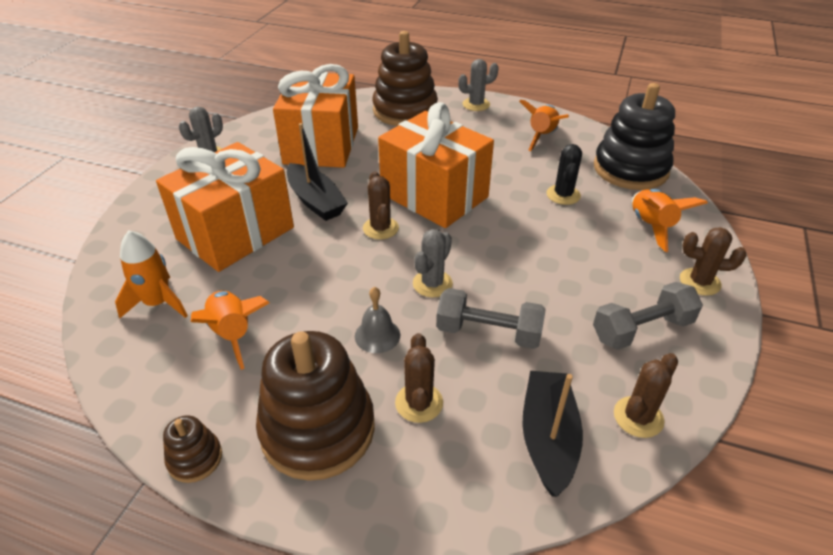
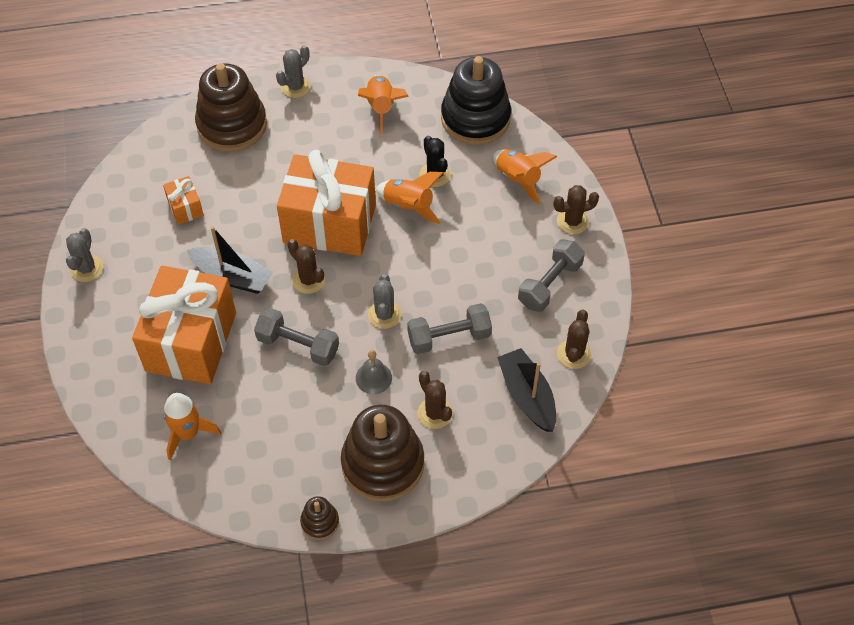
camera: 30 degrees left, 15 degrees up
(233, 333) = (268, 428): orange rocket -> orange rocket (408, 206)
(321, 145) = (185, 208): orange gift -> orange gift, size x0.42
(326, 275) = (298, 345): none -> grey dumbbell

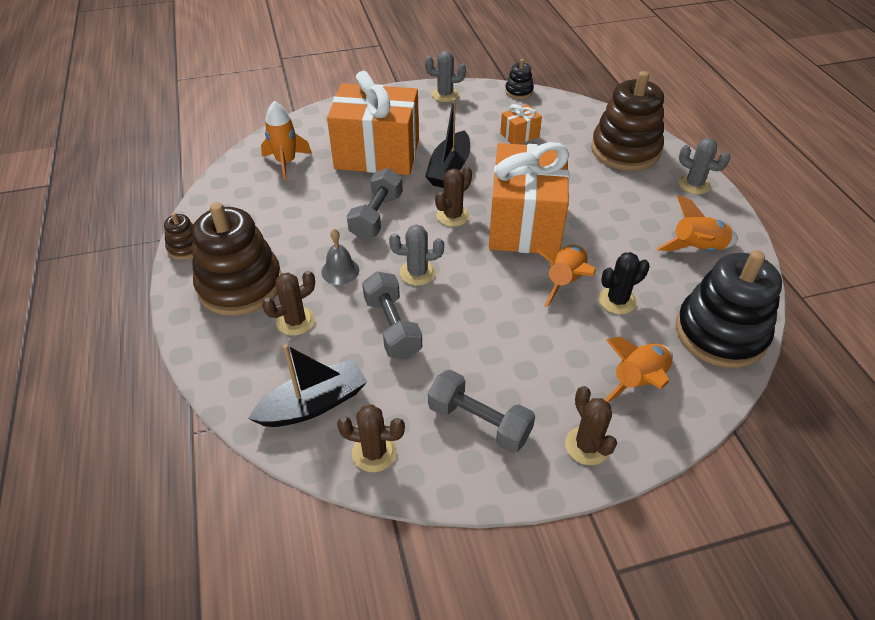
camera: 85 degrees right, 10 degrees down
(99, 196) = (519, 91): none -> black stacking toy

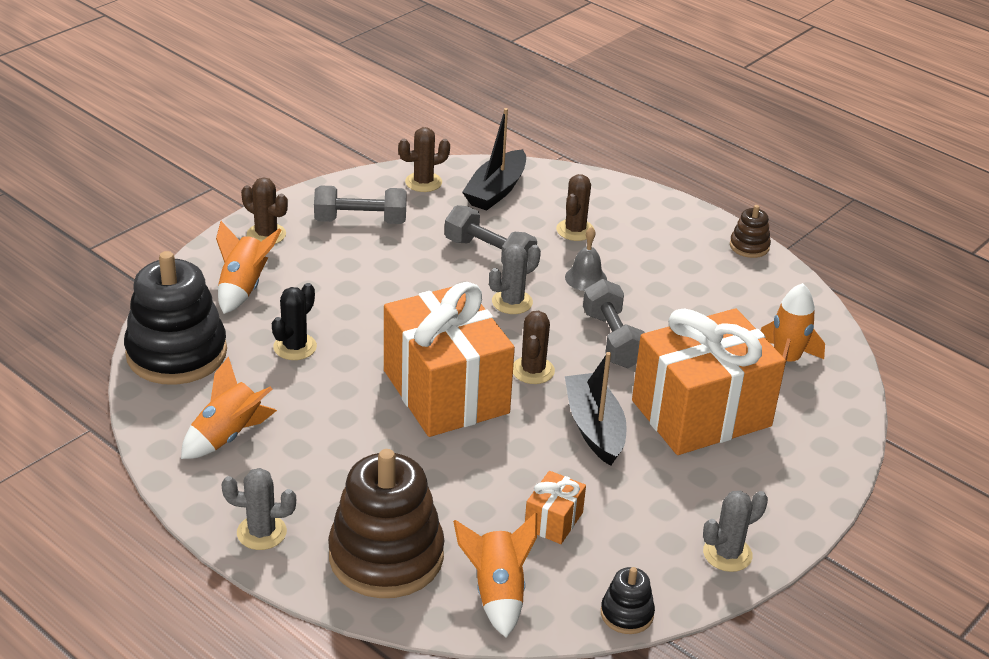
camera: 145 degrees right, 10 degrees down
(240, 285) = (657, 237): brown stacking toy -> none
(564, 281) = (359, 346): orange rocket -> orange rocket (497, 593)

